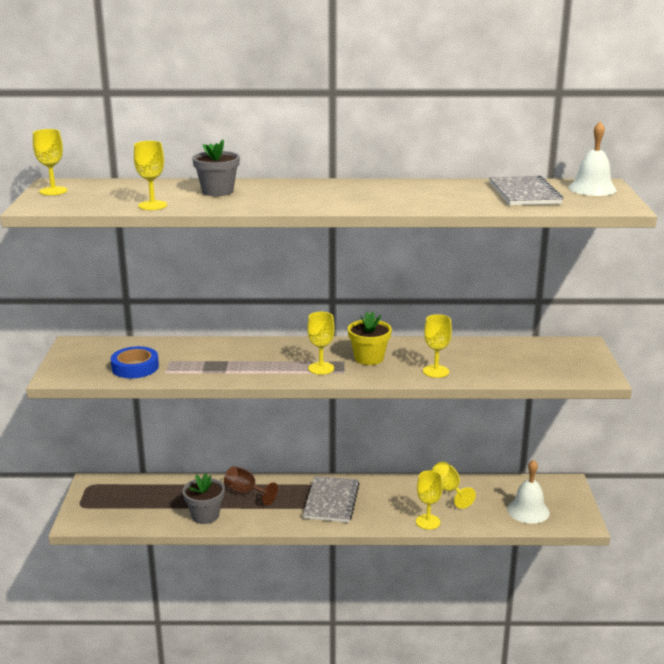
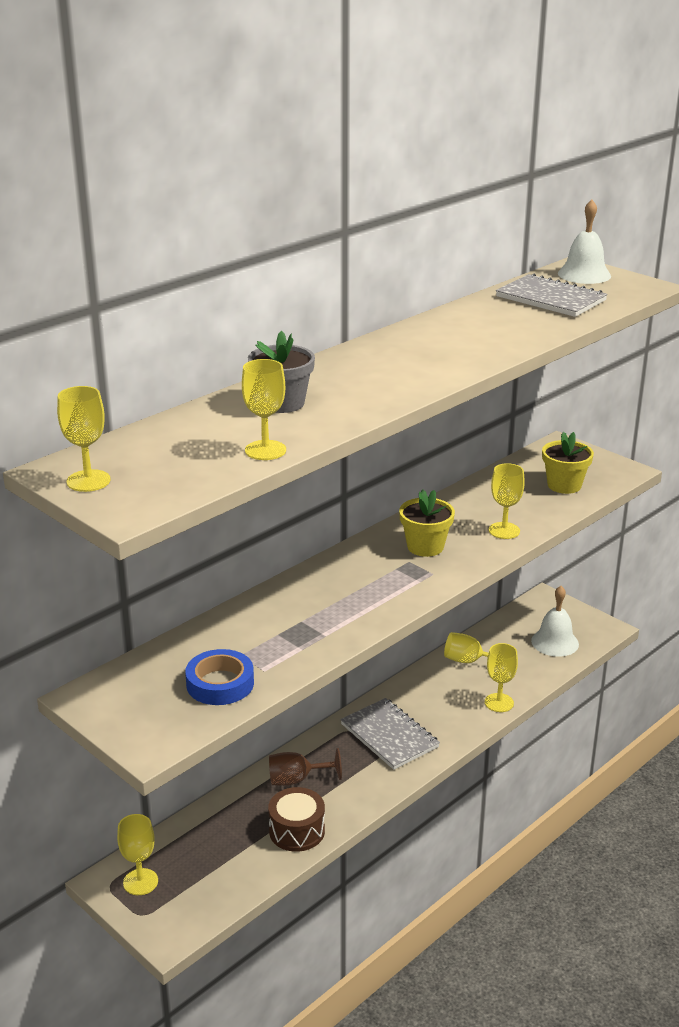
camera: 45 degrees left, 5 degrees up
(205, 515) = (297, 831): grey flower pot -> brown drum
(321, 368) = (405, 580): yellow goblet -> yellow goblet (140, 882)
(533, 366) = (564, 485): none -> yellow flower pot

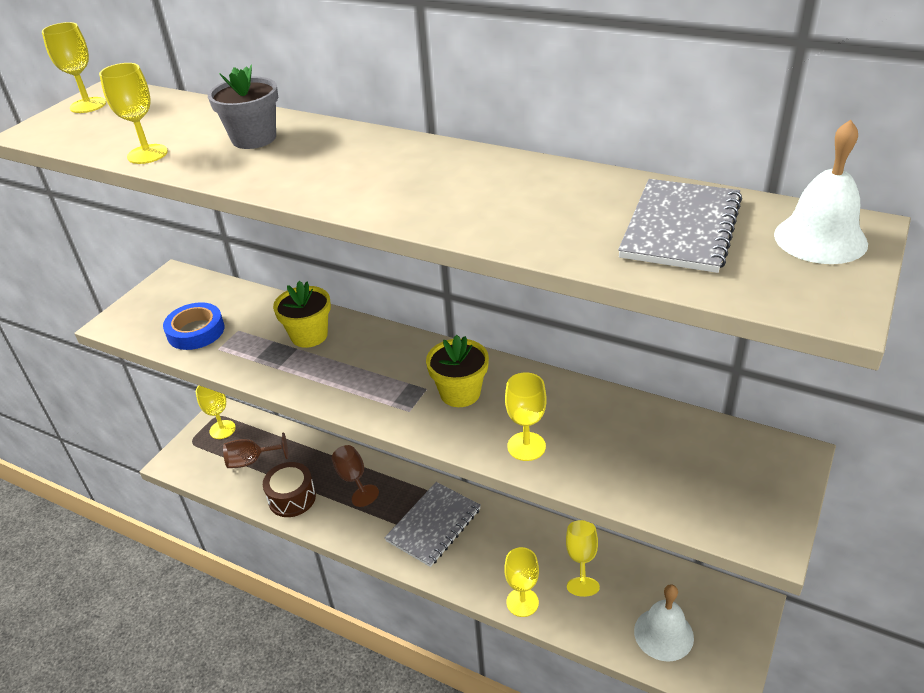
camera: 75 degrees right, 10 degrees up
(216, 859) = (251, 461): none -> brown goblet
(564, 485) = (675, 480): yellow flower pot -> yellow flower pot (309, 335)

